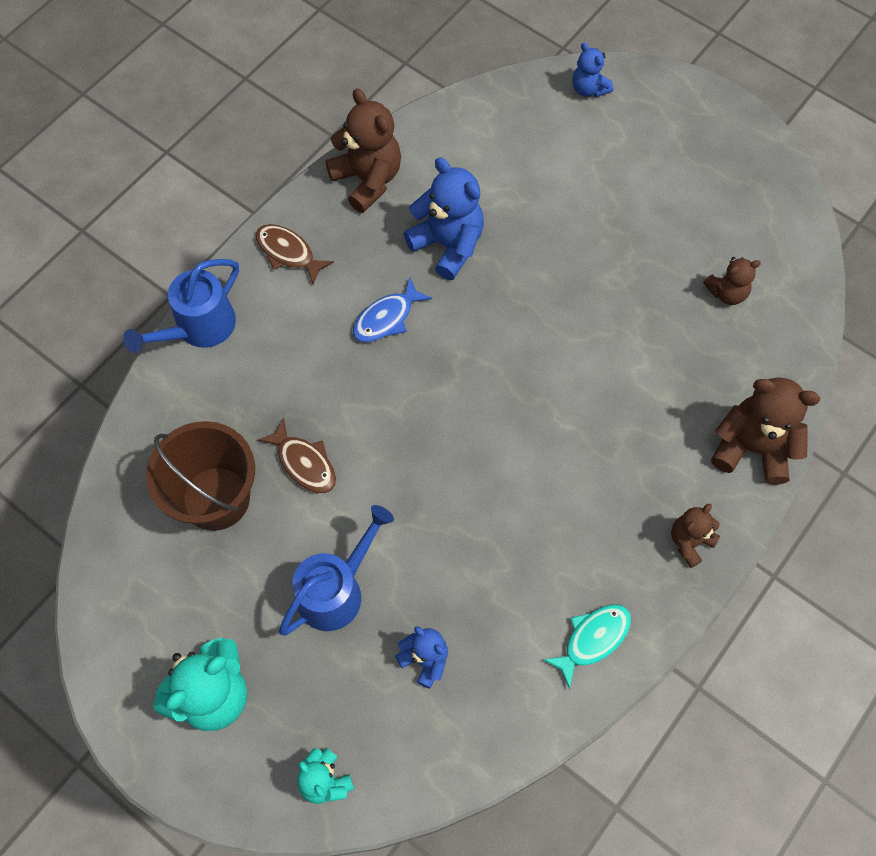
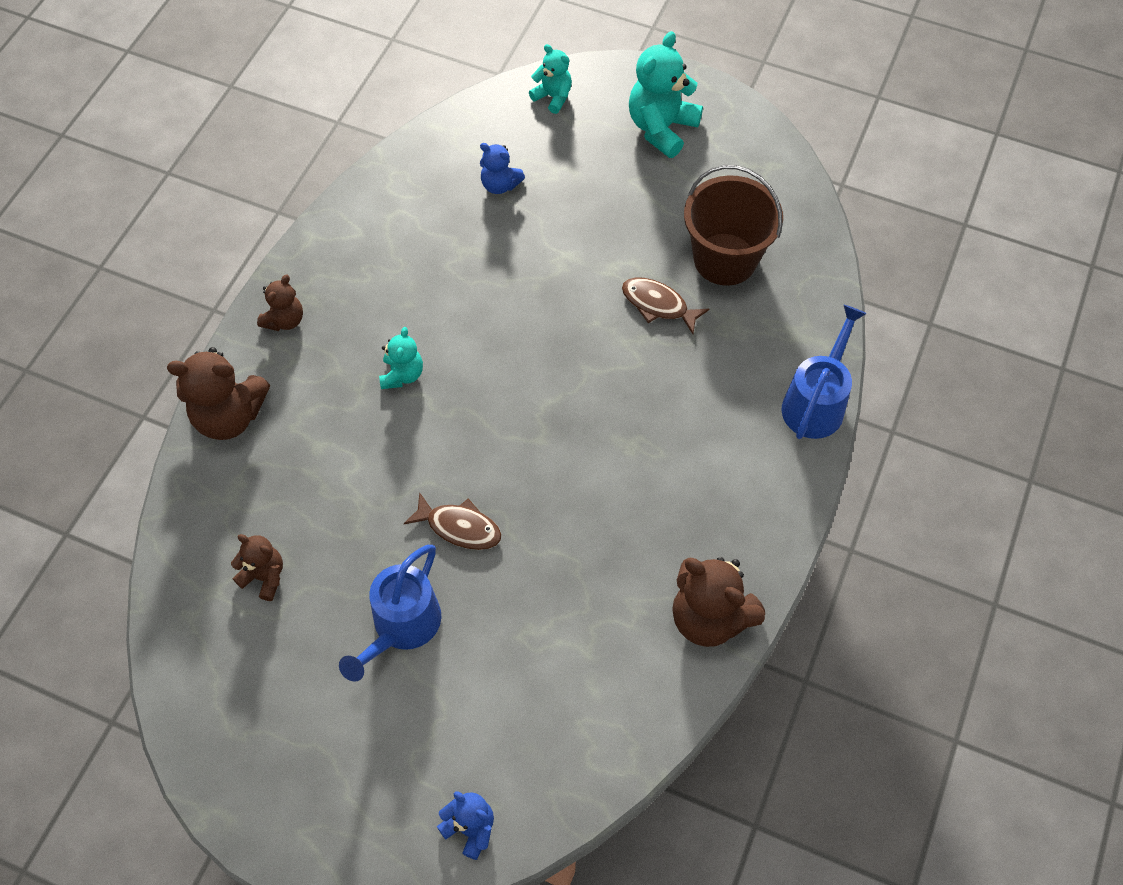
camera: 165 degrees right, 5 degrees down
(288, 253) = (762, 504): brown fish -> brown fish (459, 527)
(337, 589) = (590, 216): blue watering can -> blue watering can (401, 628)
(387, 318) = (629, 458): blue fish -> none
(448, 245) = (590, 557): blue teddy bear -> none
(577, 450) = (402, 375): none -> turquoise teddy bear
(592, 639) = (362, 228): turquoise fish -> none
(727, 293) = (264, 576): brown teddy bear -> brown teddy bear turned 60 degrees clockwise

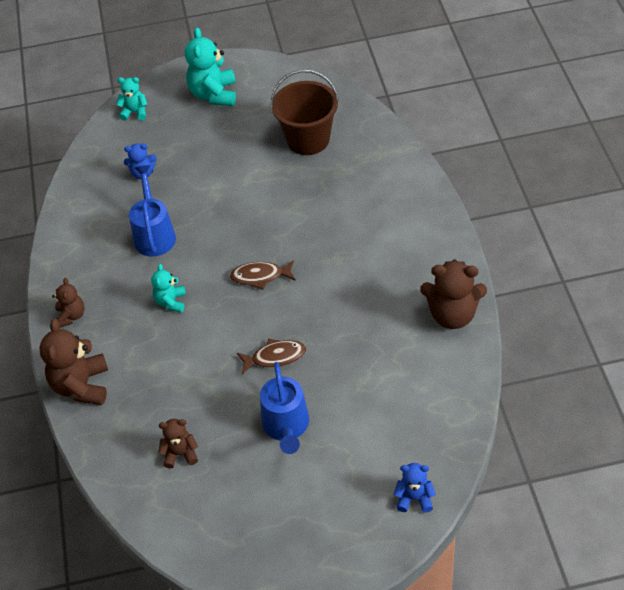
camera: 30 degrees left, 10 degrees down
(229, 416) = (81, 386): brown teddy bear -> brown teddy bear turned 120 degrees clockwise
(402, 375) = (171, 302): turquoise teddy bear -> turquoise teddy bear turned 150 degrees counterclockwise
(658, 305) = (290, 182): brown fish -> brown fish (260, 276)
(816, 402) = (418, 180): blue watering can -> blue watering can (154, 234)

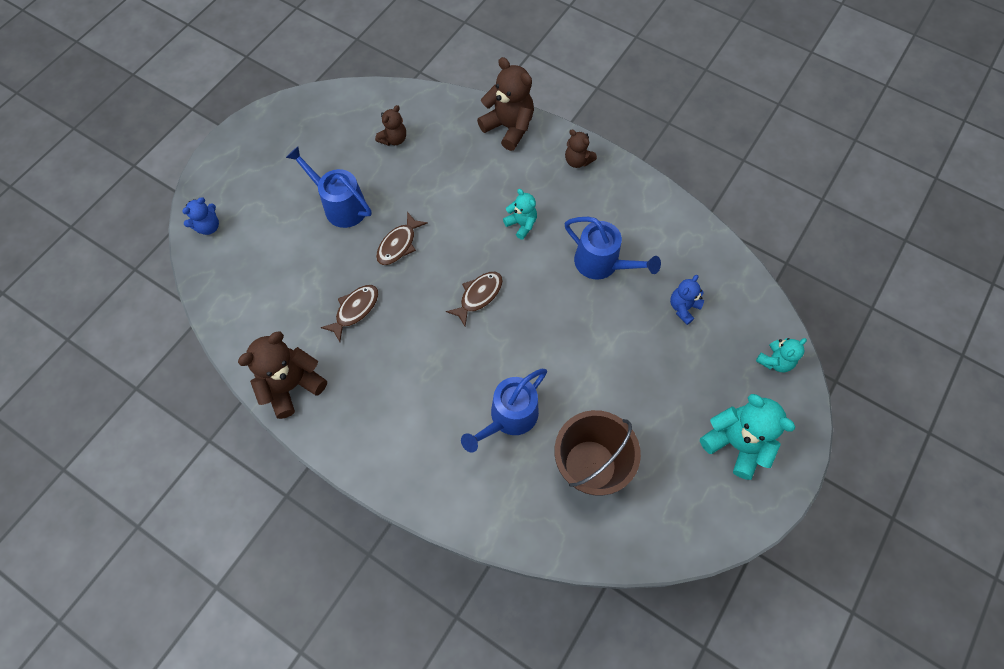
camera: 130 degrees right, 15 degrees up
(326, 194) = (508, 418): none -> blue watering can
(357, 333) = (355, 310): none -> brown fish

